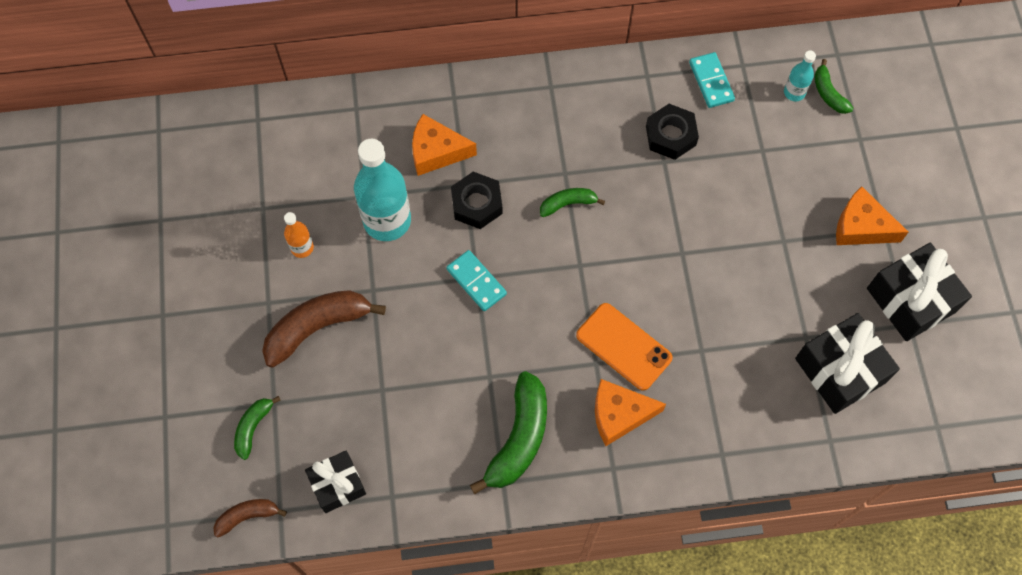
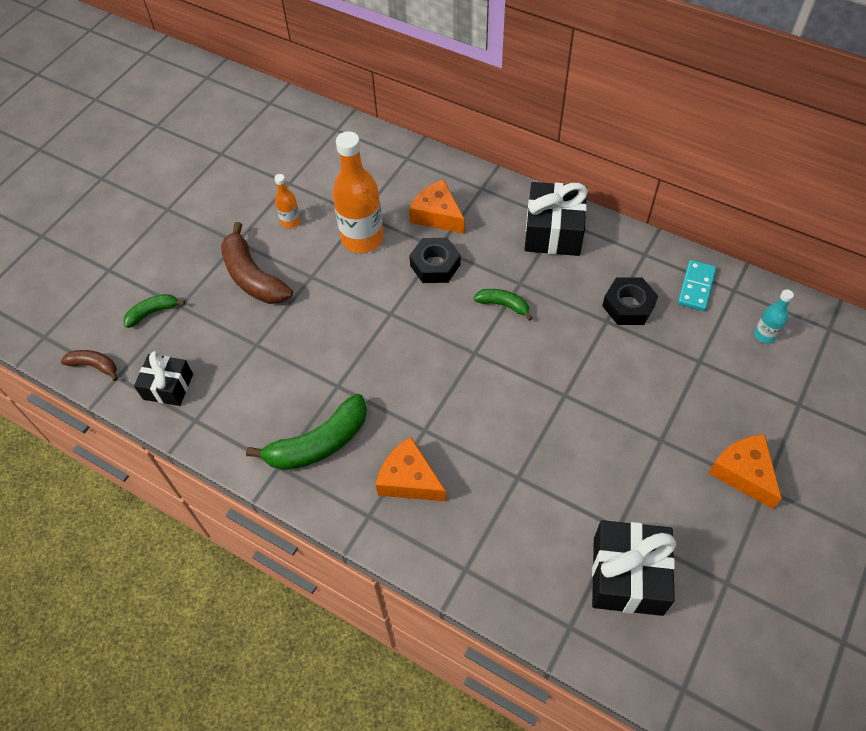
camera: 40 degrees right, 10 degrees down
(317, 327) = (253, 277): brown banana -> brown banana turned 135 degrees counterclockwise
(387, 221) = (362, 239): turquoise bottle -> orange bottle
(476, 282) = (387, 316): turquoise domino -> none
(623, 346) = (457, 432): orange phone -> none
(828, 93) = (796, 353): green banana -> none
(911, 300) = (744, 563): black gift -> black gift (553, 232)

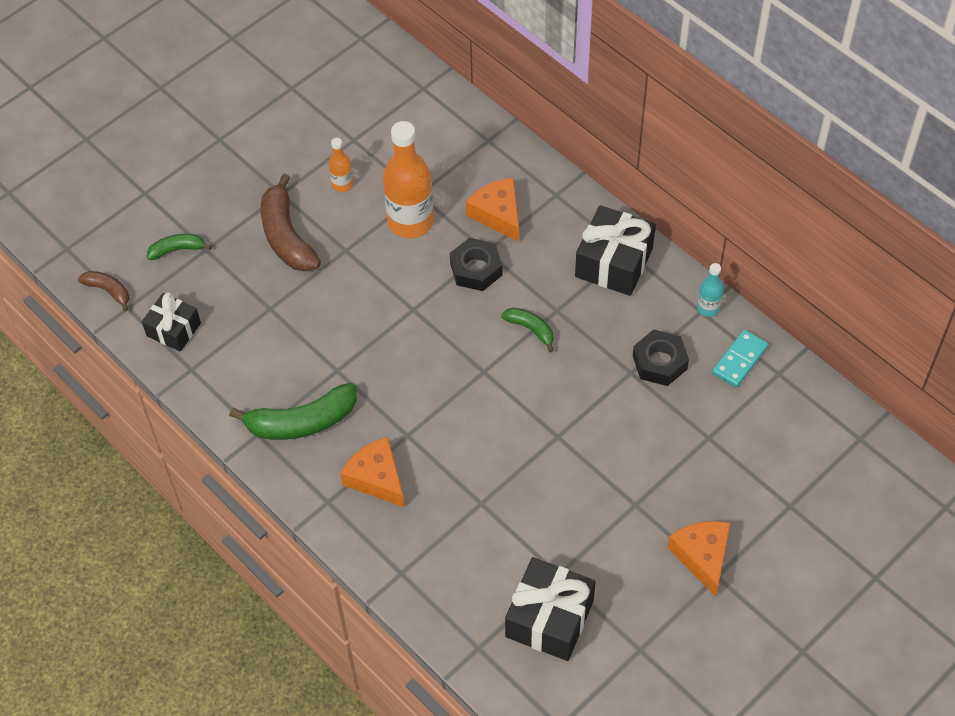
camera: 15 degrees right, 0 degrees up
(765, 335) = (788, 428): turquoise bottle -> turquoise bottle (708, 308)

